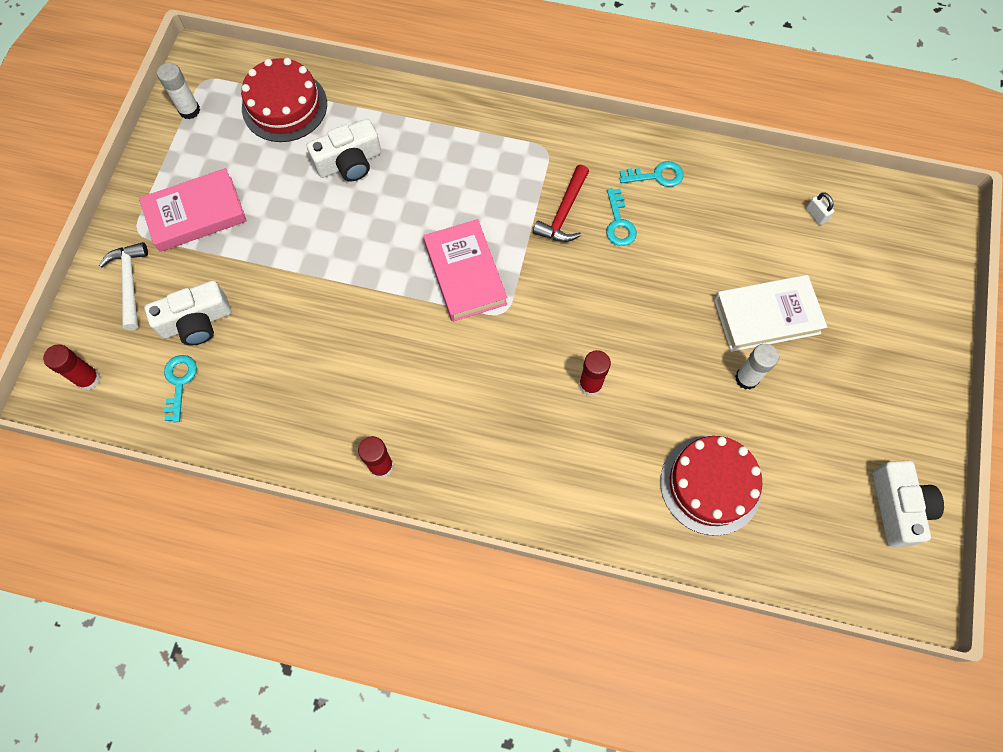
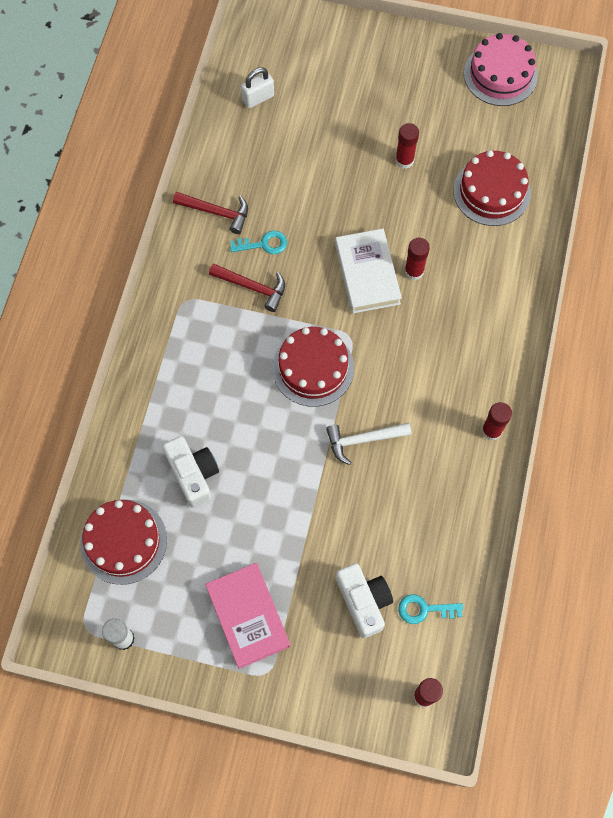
camera: 90 degrees left, 0 degrees up
(130, 282) = (323, 671): white hammer -> white hammer (363, 440)
(465, 274) = (313, 368): pink book -> red cake
(657, 176) = (217, 212): turquoise key -> red hammer
(746, 378) = (404, 160): white glue stick -> red glue stick
(766, 316) = (350, 142): white book -> white book (367, 274)
(816, 215) = (258, 98): white padlock -> white padlock, size x1.57
(897, 507) = (500, 74): white camera -> pink cake

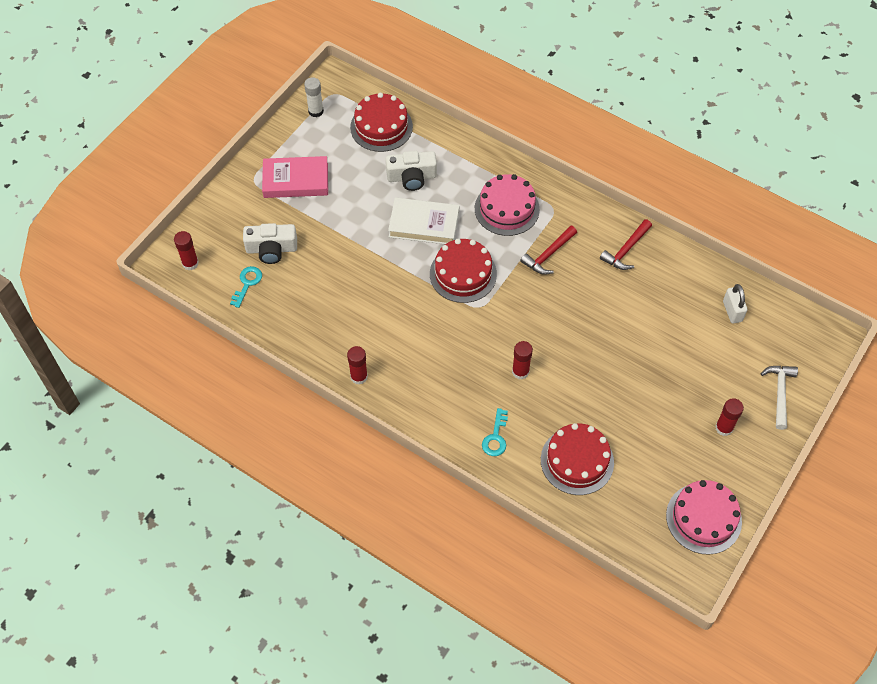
camera: 110 degrees right, 10 degrees down
(203, 350) = (507, 209): none -> pink cake
(264, 244) = (585, 274): turquoise key -> turquoise key (495, 437)
(363, 440) = (390, 287): white hammer -> white hammer (779, 393)
(367, 274) = (531, 337): white book -> white book (424, 224)
(404, 160) = (632, 402): red glue stick -> red glue stick (724, 428)

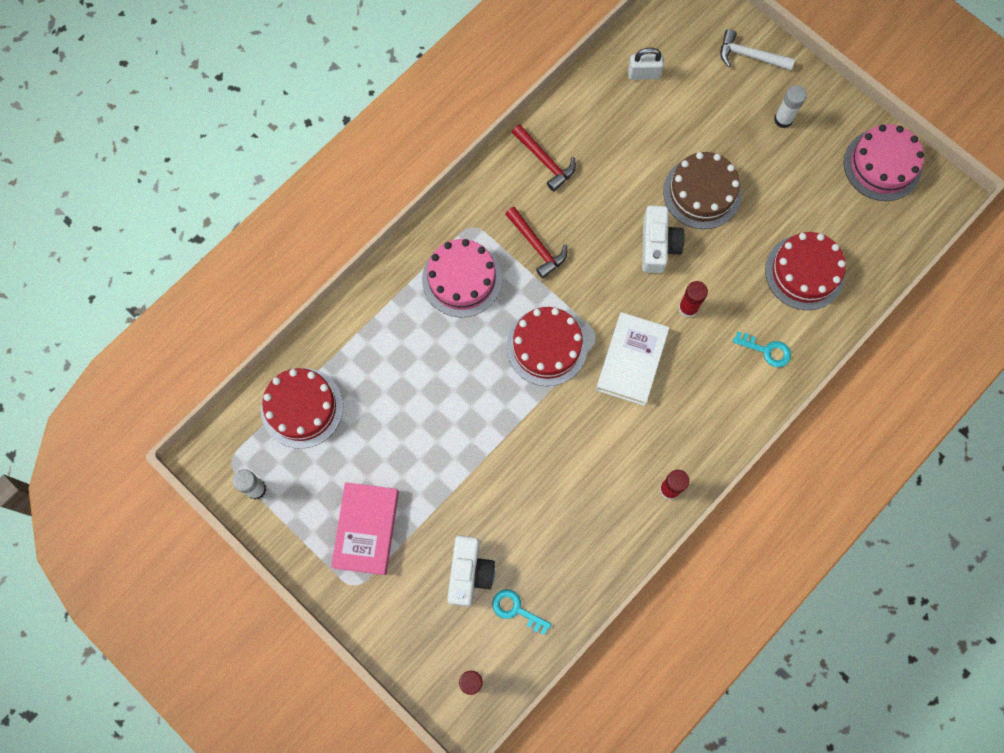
camera: 80 degrees left, 15 degrees up
(411, 177) = (391, 382): white camera -> white camera (658, 245)
(424, 224) = (466, 380): white book -> white book (631, 360)
(631, 370) = (702, 192): none -> brown cake
(724, 428) = (783, 119): red glue stick -> white glue stick

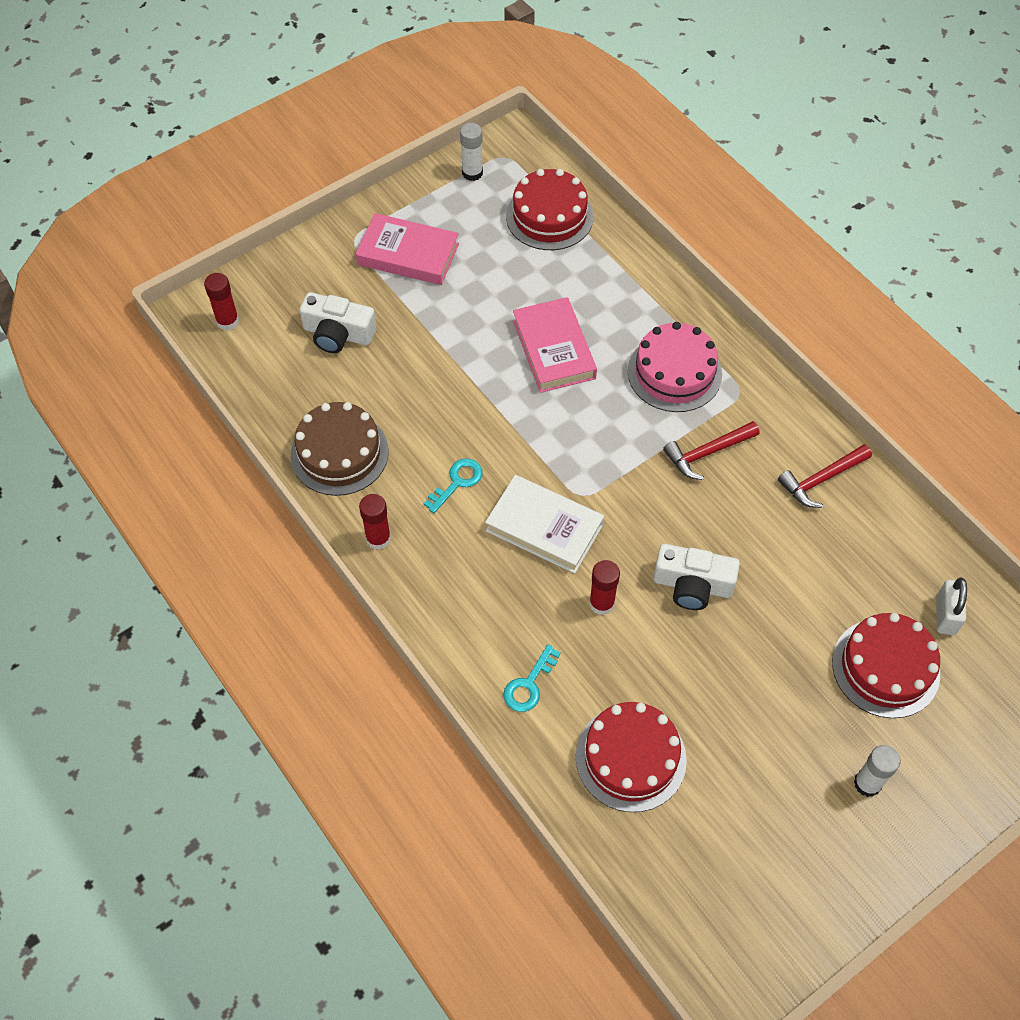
camera: 100 degrees right, 15 degrees down
(454, 380) = (553, 349): none -> pink book
(516, 610) = (287, 369): turquoise key -> turquoise key (457, 482)
(546, 347) = (577, 443): red cake -> red cake (885, 667)
(702, 192) = (762, 652): brown cake -> brown cake (339, 453)
(749, 56) = (972, 760): white hammer -> none
(882, 165) = (784, 909): pink cake -> none

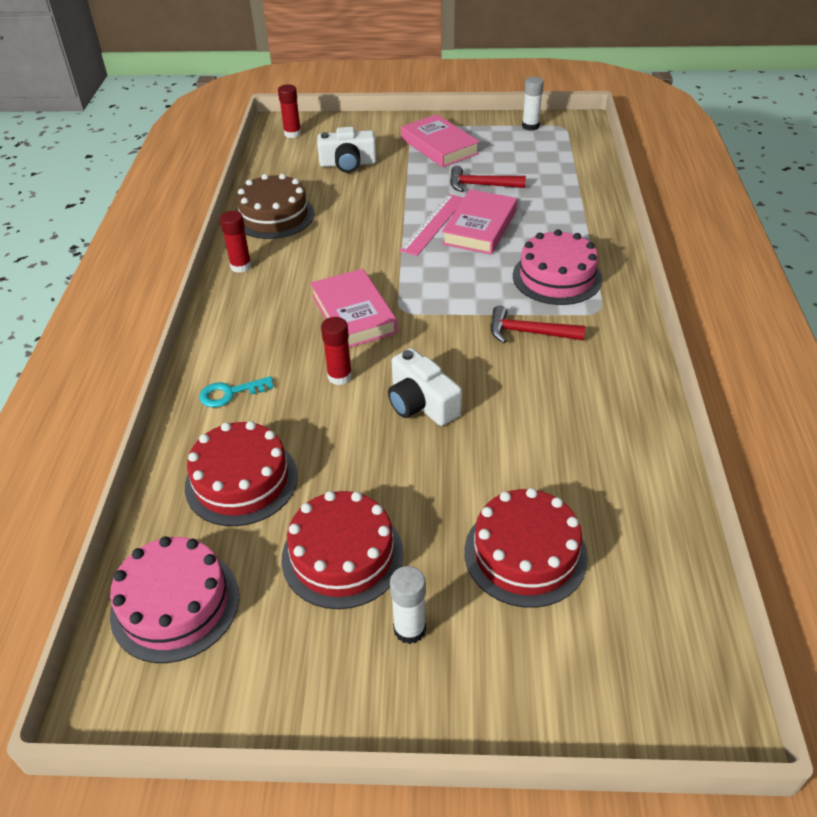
camera: 40 degrees right, 15 degrees down
(338, 334) = (348, 164): white camera -> white camera turned 60 degrees counterclockwise
(457, 482) = (327, 263): turquoise key -> none
(507, 370) = (433, 224): none -> pink ruler
(544, 527) = (353, 314): white book -> pink book
(549, 216) = (559, 164): red cake -> red cake (342, 555)
(696, 892) = (175, 604): none -> pink cake
(821, 480) = (609, 395): red hammer -> red hammer (481, 185)
(945, 615) = (628, 550): white padlock -> none

